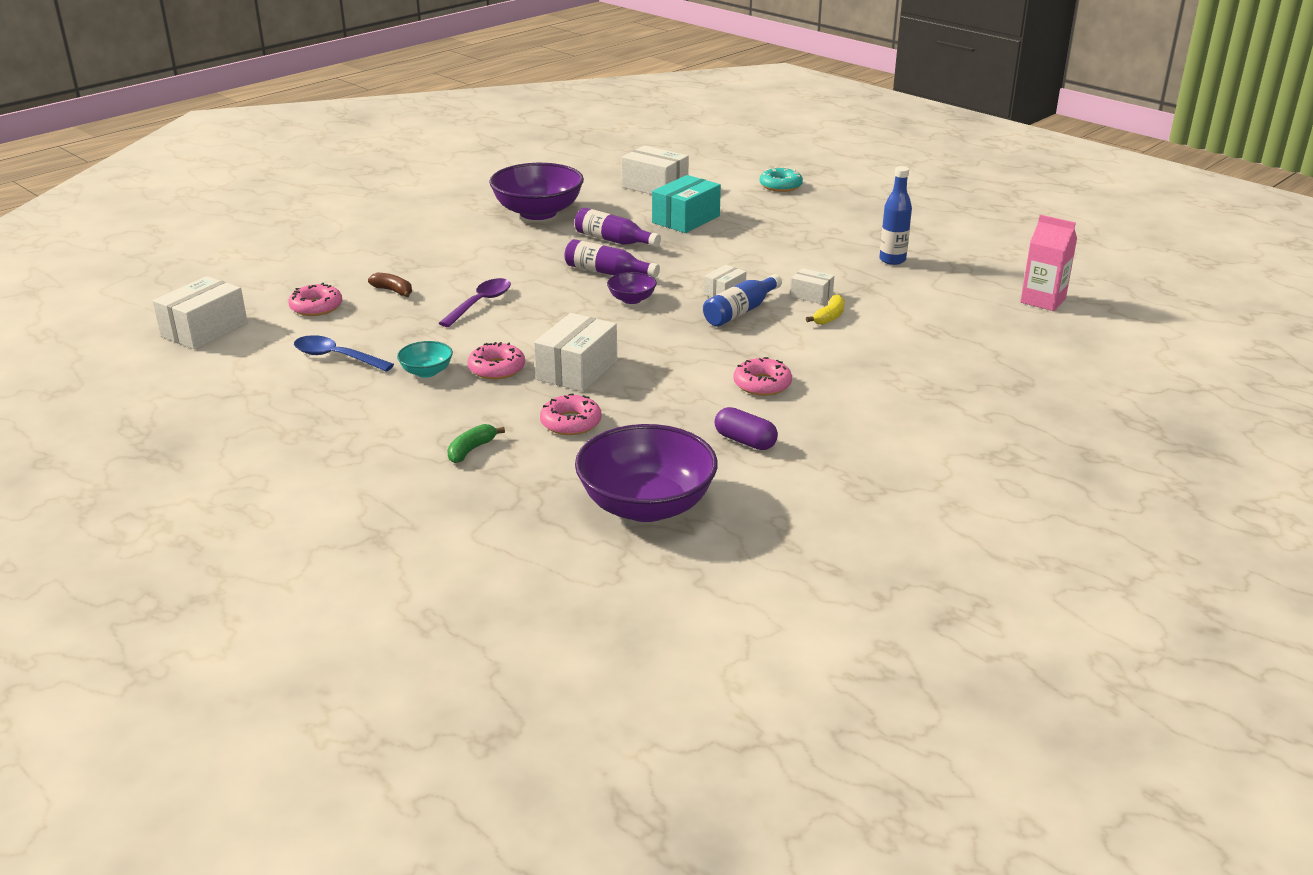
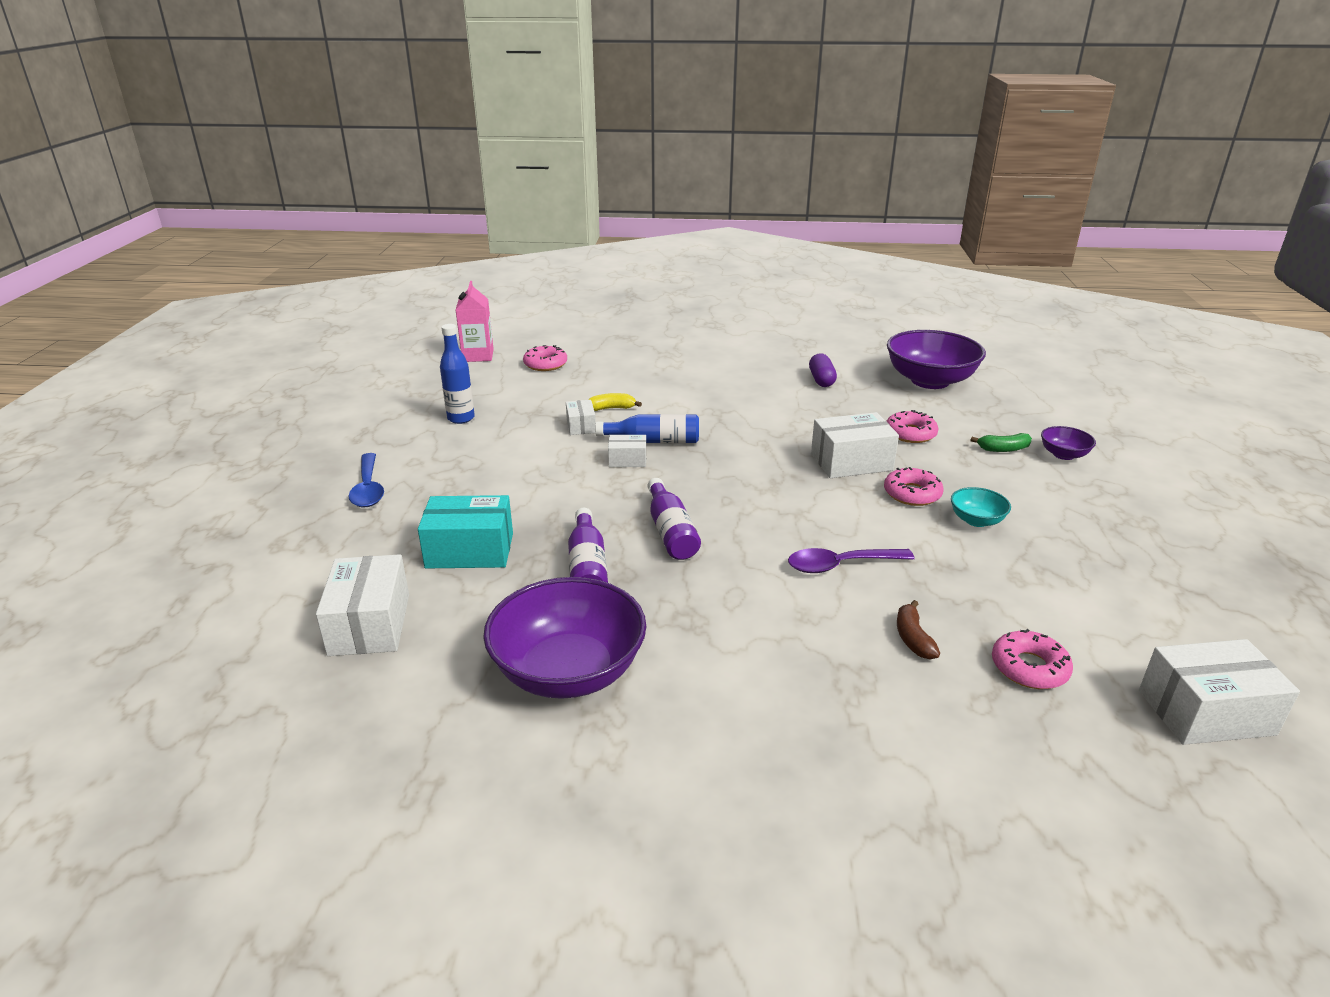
camera: 130 degrees left, 0 degrees up
(336, 357) = (1053, 580): blue spoon -> blue spoon (368, 488)
(631, 299) = (706, 493): purple bowl -> purple bowl (1063, 455)
(762, 384) = (749, 397): pink donut -> pink donut (545, 364)
(780, 186) = (290, 535): turquoise donut -> none

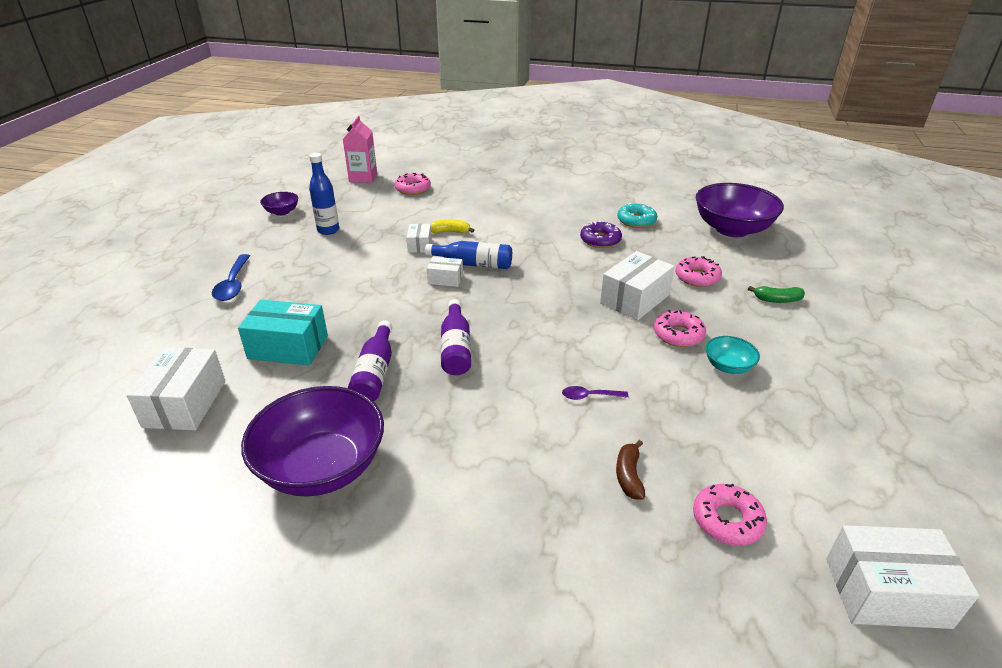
camera: 10 degrees right, 5 degrees up
(789, 403) = (600, 240): none -> purple donut
(821, 380) = (636, 220): purple capsule -> turquoise donut
(840, 565) = (589, 396): purple spoon -> purple spoon, size x0.58
(851, 462) = (634, 299): white box -> white box turned 45 degrees counterclockwise
(1063, 455) = (832, 310): purple bowl -> purple bowl (282, 212)

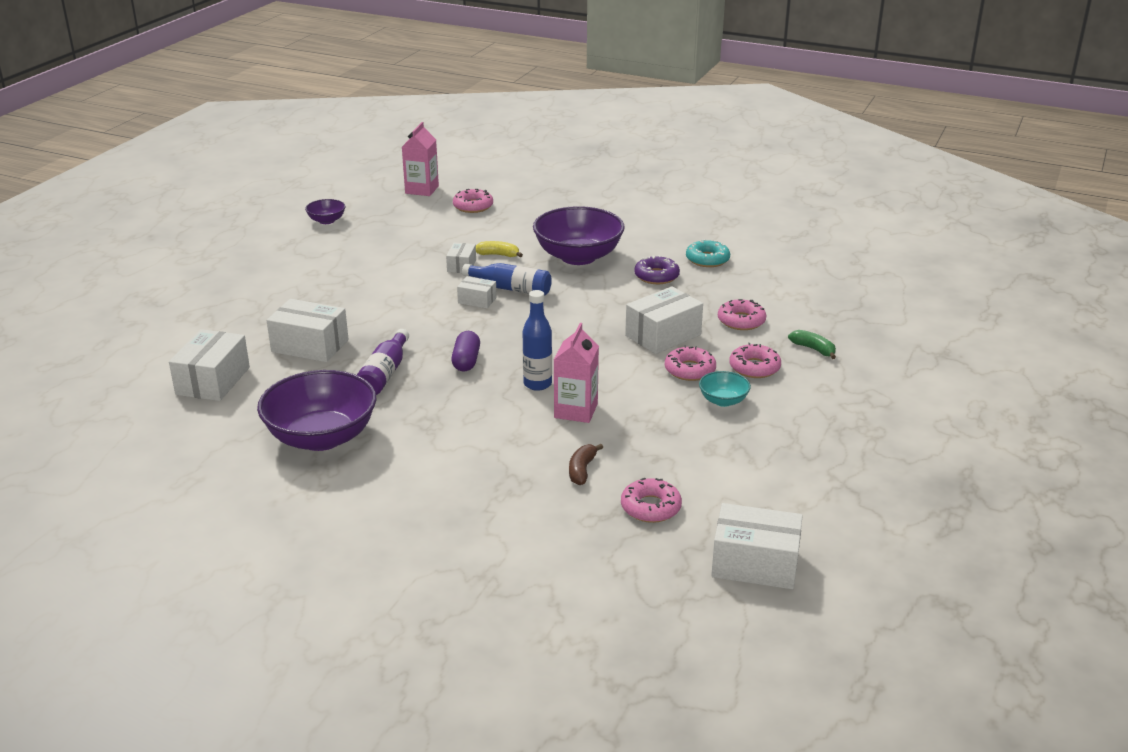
camera: 10 degrees right, 5 degrees down
(233, 284) = (267, 287): blue spoon -> none
(288, 347) = (310, 346): turquoise box -> white box
(328, 230) = (371, 243): blue bottle -> blue bottle (537, 384)
(456, 348) = (466, 361): purple bottle -> purple capsule
(589, 396) = (576, 411): purple spoon -> pink carton
(732, 229) = (811, 277): purple bowl -> purple bowl (578, 257)
(736, 325) = (754, 367): none -> pink donut
(777, 300) = (813, 349): green banana -> green banana turned 150 degrees counterclockwise

